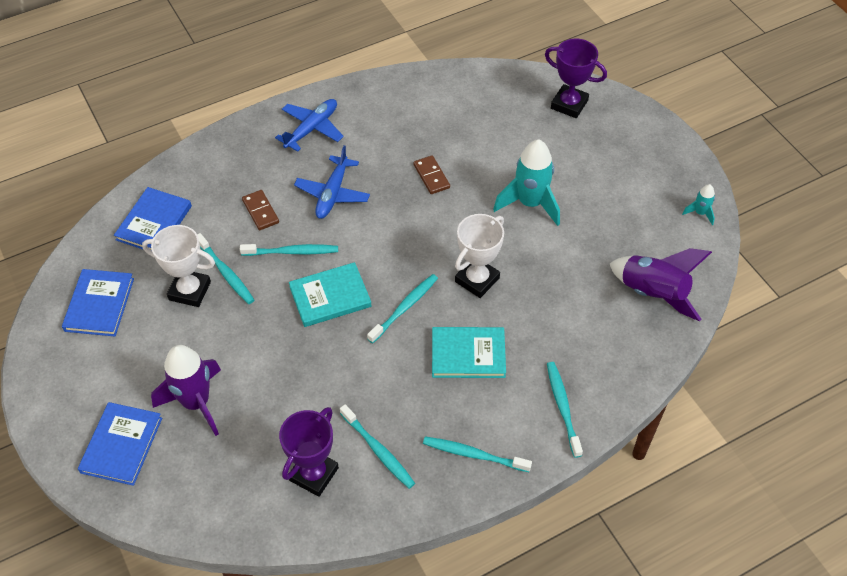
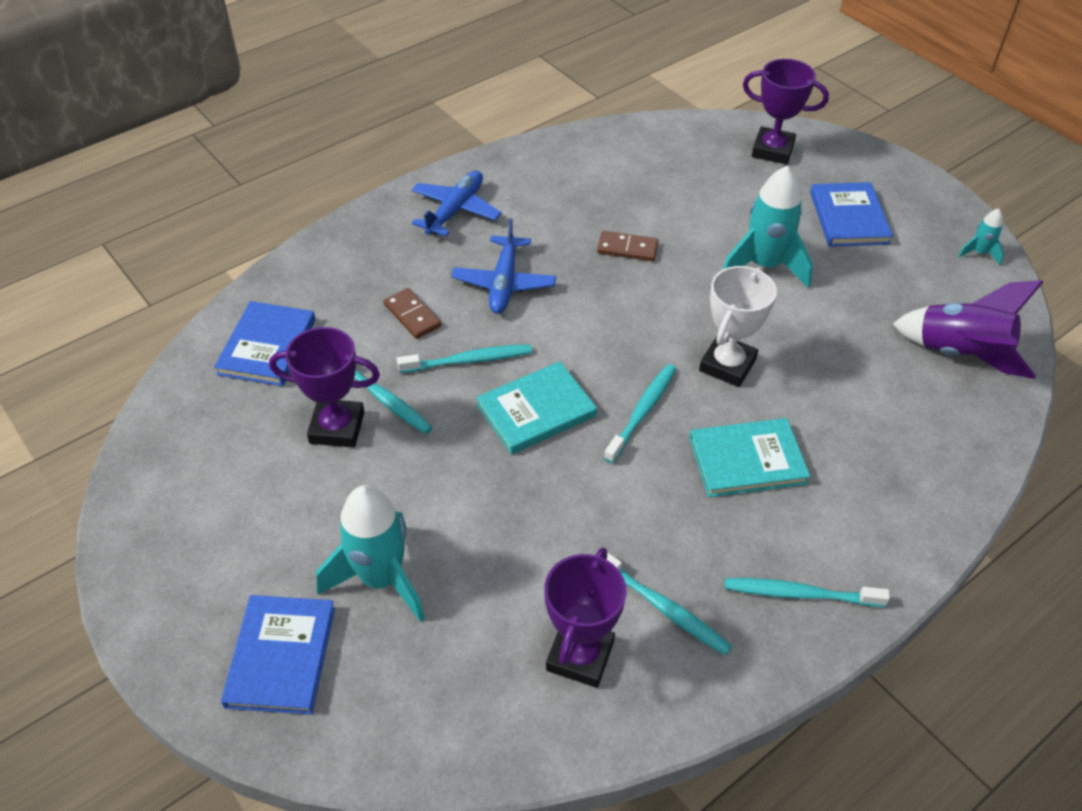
camera: 10 degrees left, 5 degrees down
(99, 304) = (209, 462): blue book -> blue book (849, 218)
(190, 291) = (337, 428): white trophy -> purple trophy
(196, 403) = (381, 578): purple rocket -> turquoise rocket
(431, 176) = (627, 248): brown domino -> brown domino turned 45 degrees counterclockwise
(562, 407) = (898, 512): turquoise toothbrush -> none

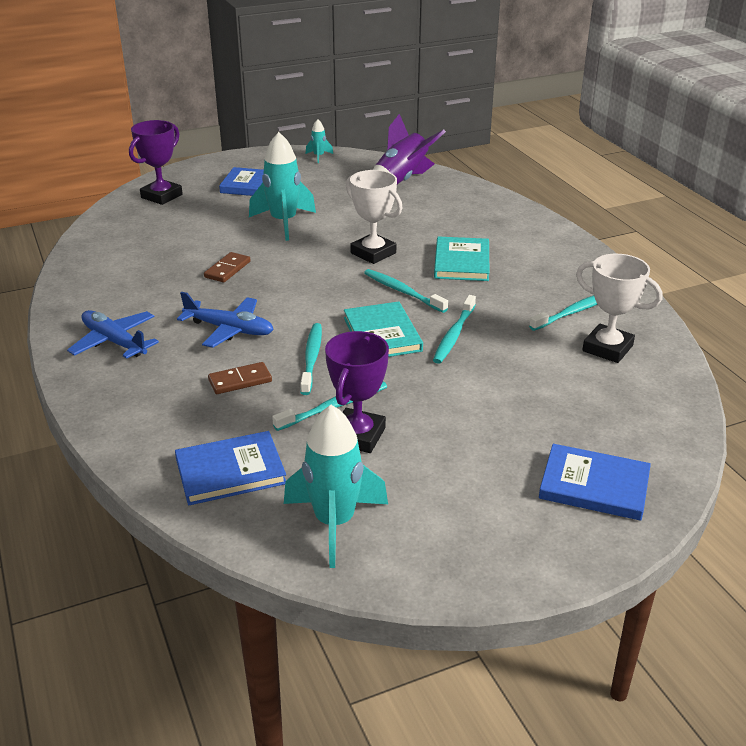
camera: 75 degrees left, 15 degrees down
(267, 346) = (230, 471): blue book -> blue book turned 45 degrees counterclockwise
(381, 578) = (527, 427): turquoise rocket -> turquoise rocket (334, 523)
(580, 656) = (607, 348): purple trophy -> white trophy
(799, 594) = (571, 266): turquoise toothbrush -> turquoise toothbrush (454, 335)

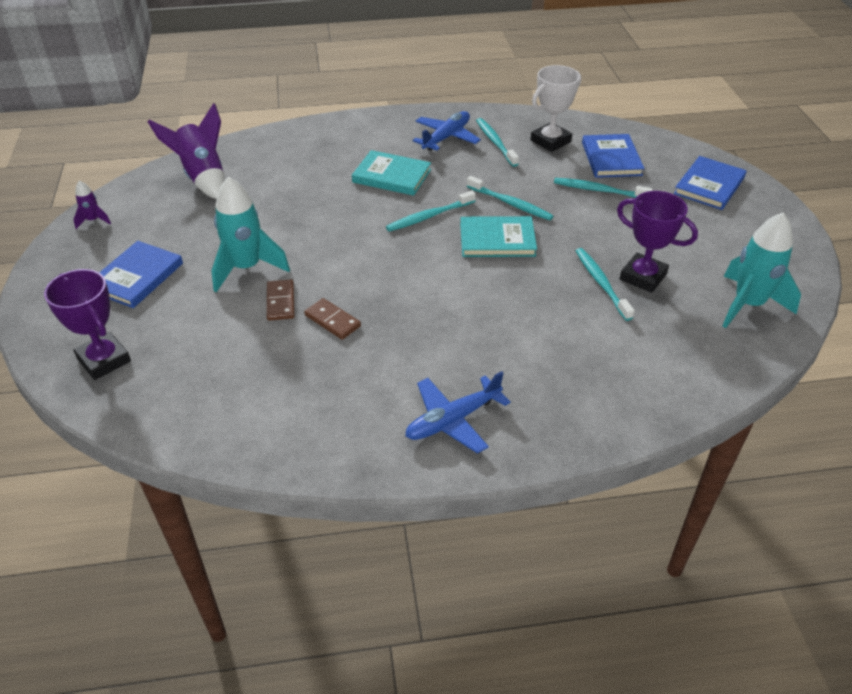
camera: 75 degrees left, 10 degrees up
(229, 329) = (457, 331): blue plane -> blue plane (446, 137)
(230, 471) = (683, 353): blue book -> blue book (611, 159)
(240, 381) = (550, 333): brown domino -> brown domino (281, 302)
(312, 358) = (523, 285): turquoise toothbrush -> turquoise toothbrush (598, 190)
(319, 156) = (93, 220): turquoise rocket -> purple rocket
(373, 253) = (348, 220): white trophy -> none

